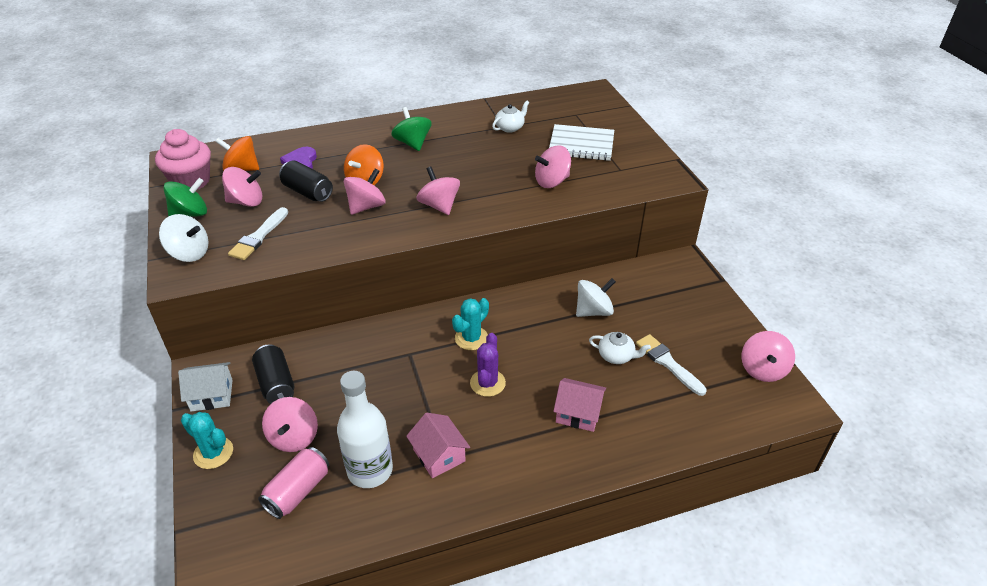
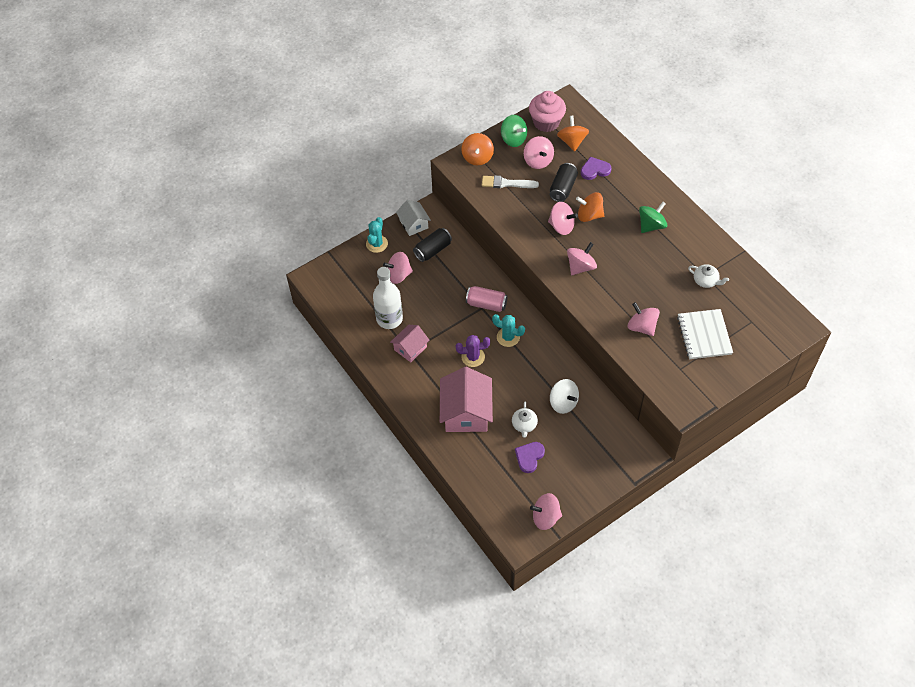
camera: 75 degrees right, 15 degrees up
(189, 253) = (477, 157): white spinning top -> orange spinning top
(298, 491) = (366, 292): pink can -> pink can (486, 304)
(578, 413) = (466, 412): pink house -> pink house, size x1.75
(668, 363) = (529, 457): white brush -> purple heart

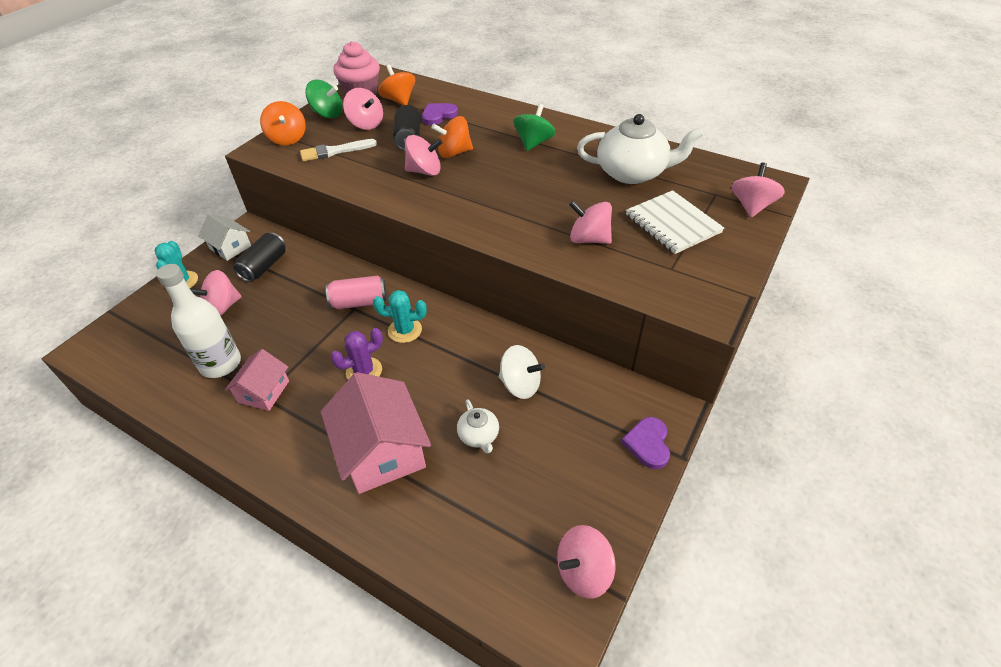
camera: 25 degrees left, 10 degrees down
(529, 457) = (509, 481): purple heart -> purple heart (648, 444)
(580, 267) = (471, 202): pink spinning top -> pink spinning top (751, 206)
(706, 281) = (632, 173): white teapot -> white teapot, size x2.08

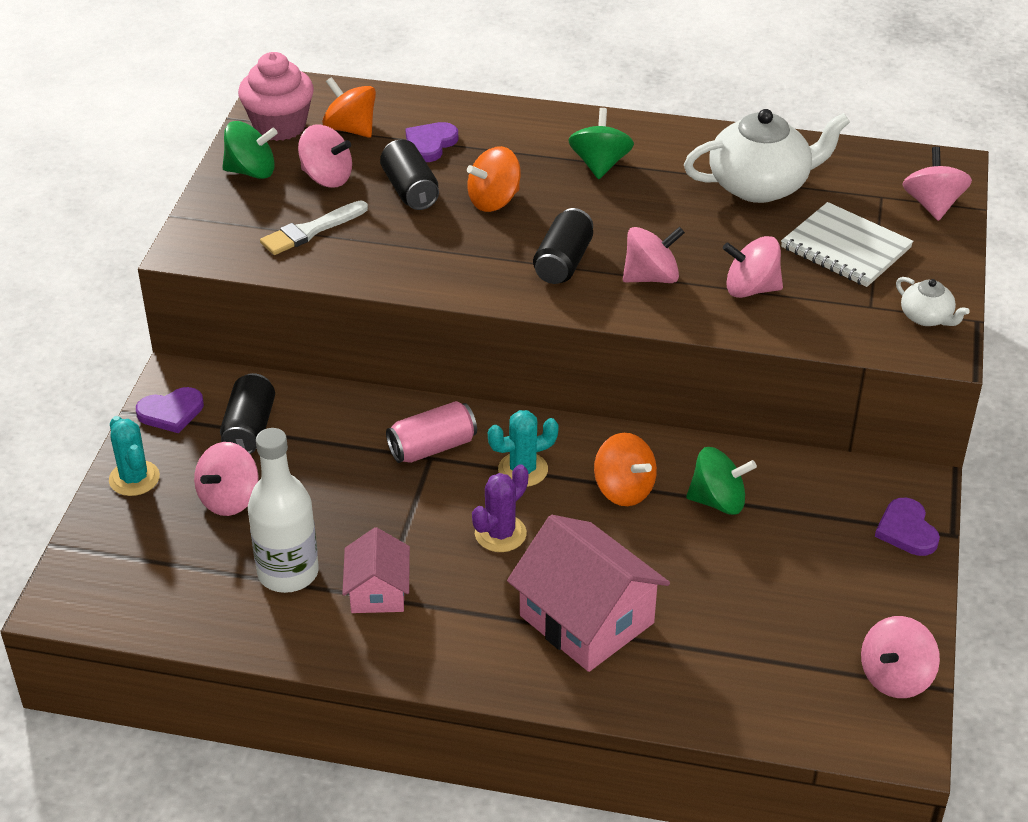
camera: 20 degrees left, 5 degrees down
(230, 247) = (171, 412): white house -> purple heart
(287, 138) = (219, 223): orange spinning top -> orange spinning top (624, 490)
(425, 171) = (469, 236): pink spinning top -> pink spinning top (651, 277)
(472, 197) = (563, 262): none -> black can
(479, 436) = (699, 572): white teapot -> white teapot (926, 317)
(520, 385) = (718, 501): white spinning top -> green spinning top

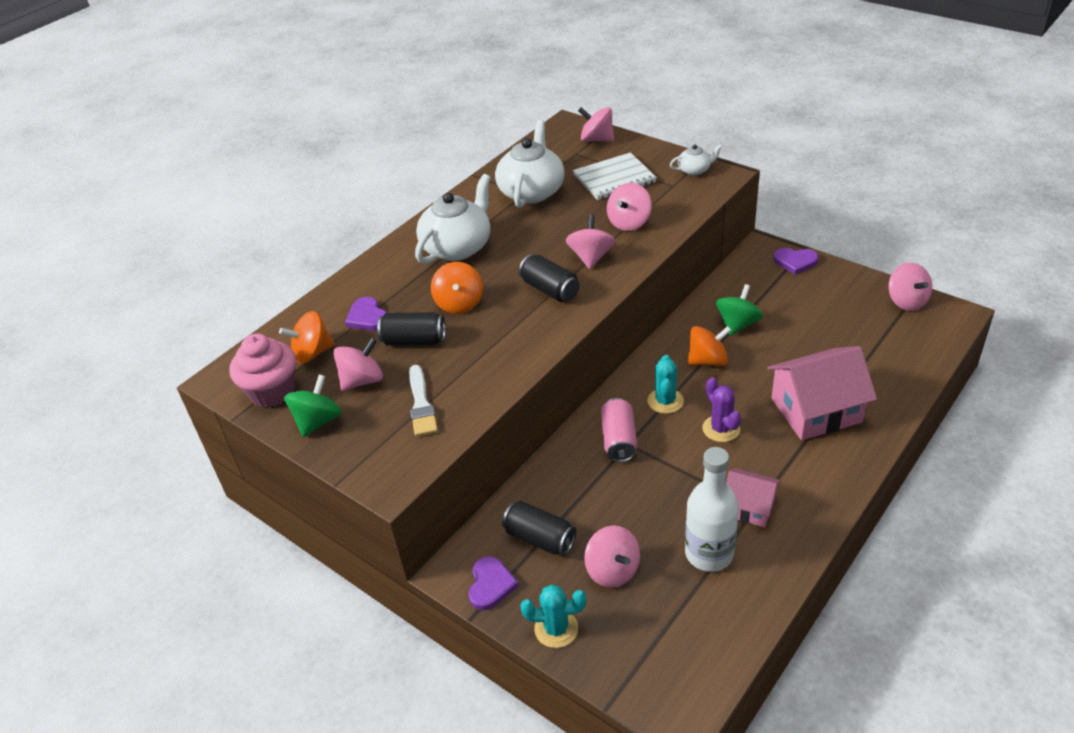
camera: 60 degrees left, 0 degrees up
(600, 164) = (458, 247): green spinning top -> white teapot

